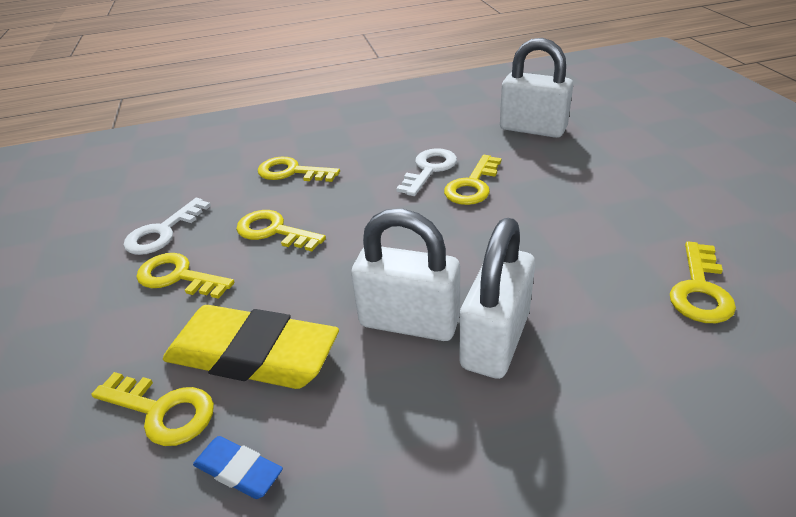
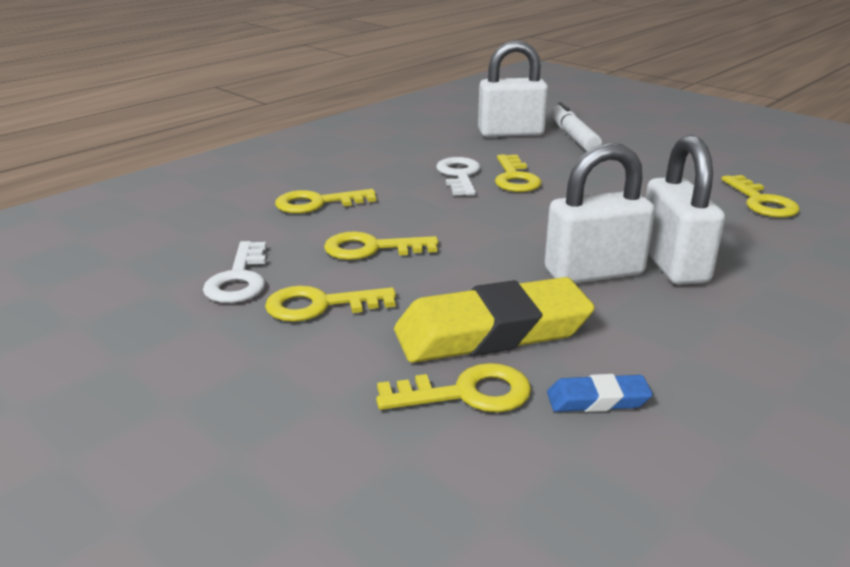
camera: 35 degrees left, 10 degrees down
(589, 146) = (573, 137): none -> white marker

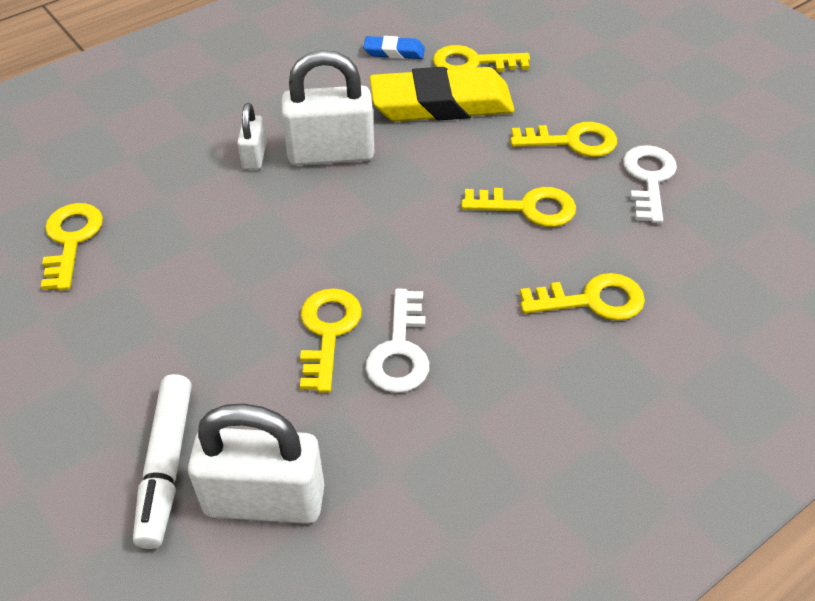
camera: 170 degrees left, 20 degrees up
(672, 264) = (254, 156): white padlock -> white padlock, size x0.51

